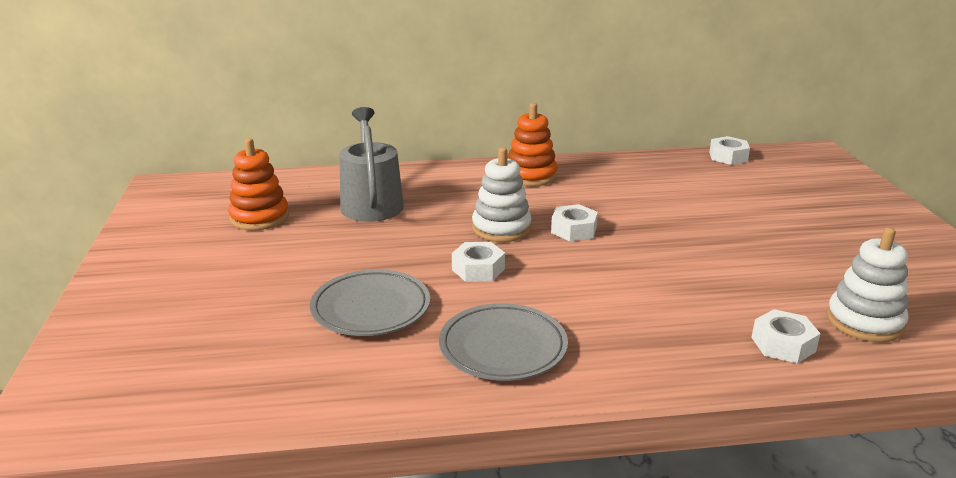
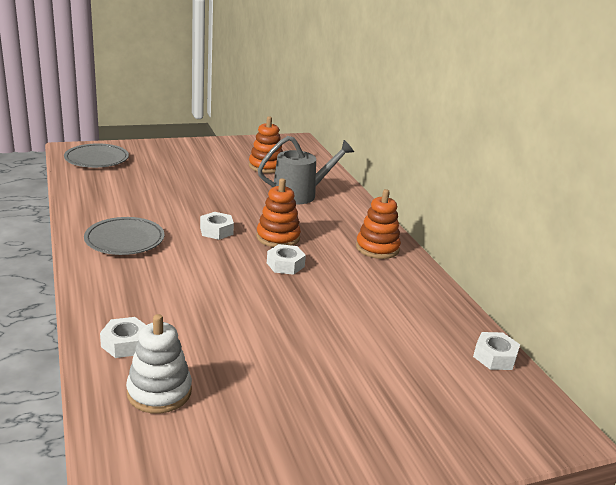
camera: 75 degrees right, 0 degrees up
(371, 308) = (165, 202): grey plate -> grey plate (97, 159)
(501, 228) = (278, 237): white stacking toy -> orange stacking toy

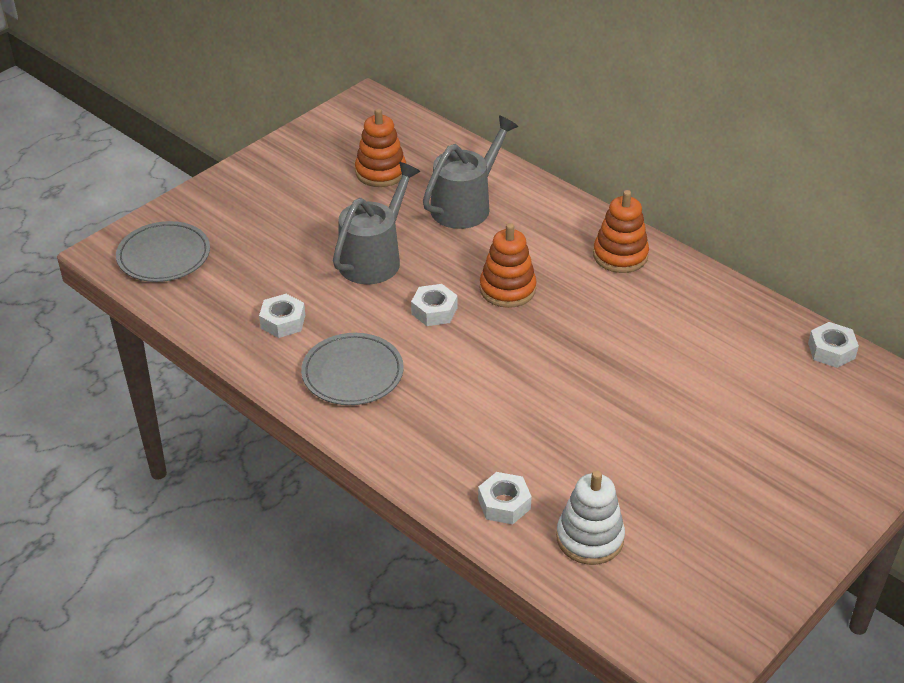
camera: 25 degrees left, 15 degrees up
(212, 197) = (374, 258): none -> grey watering can
(285, 265) = (552, 326): white nut -> white nut (283, 321)

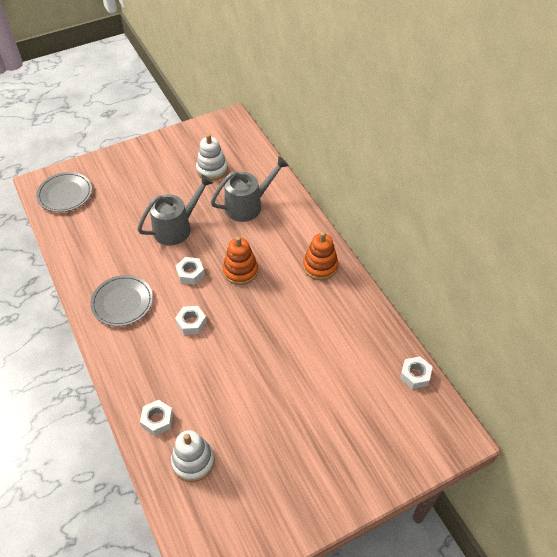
camera: 20 degrees right, 10 degrees up
(283, 321) = (104, 256): white nut -> white nut (191, 323)
(381, 172) = (212, 169): orange stacking toy -> white stacking toy

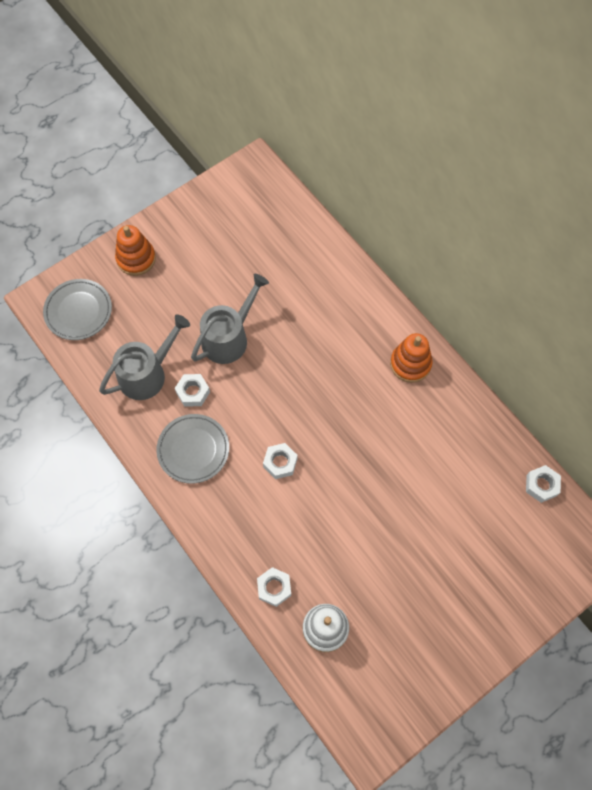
camera: 10 degrees left, 15 degrees up
(190, 273) = (262, 398): white nut -> white nut (193, 392)
(212, 169) = (250, 247): white stacking toy -> none
(240, 271) = (319, 385): orange stacking toy -> orange stacking toy (136, 259)
(248, 205) = (307, 293): grey watering can -> grey watering can (147, 374)

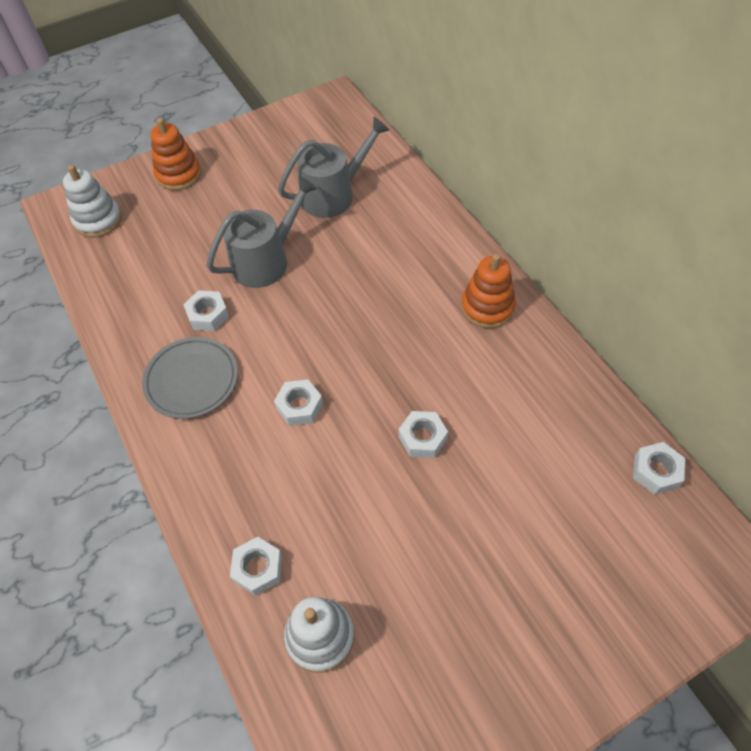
camera: 10 degrees right, 10 degrees down
(78, 311) = (98, 220): grey plate -> white stacking toy
(147, 374) = (158, 290): grey watering can -> grey watering can (333, 195)
(375, 478) = (422, 438): none -> white nut

